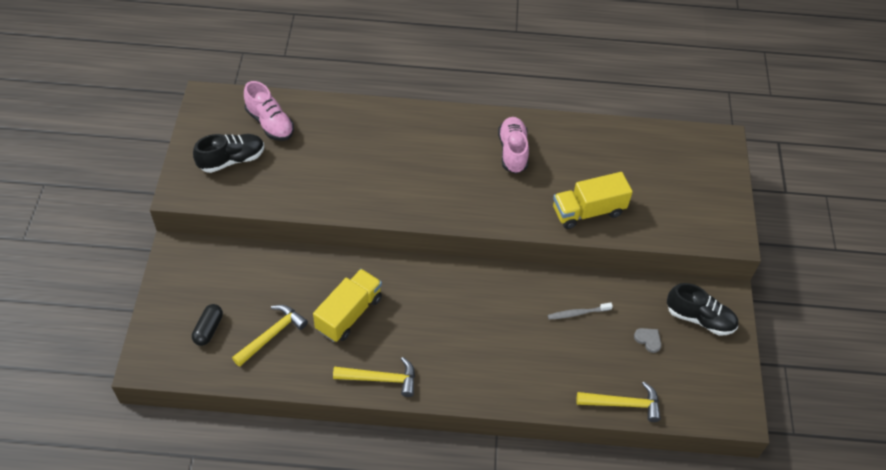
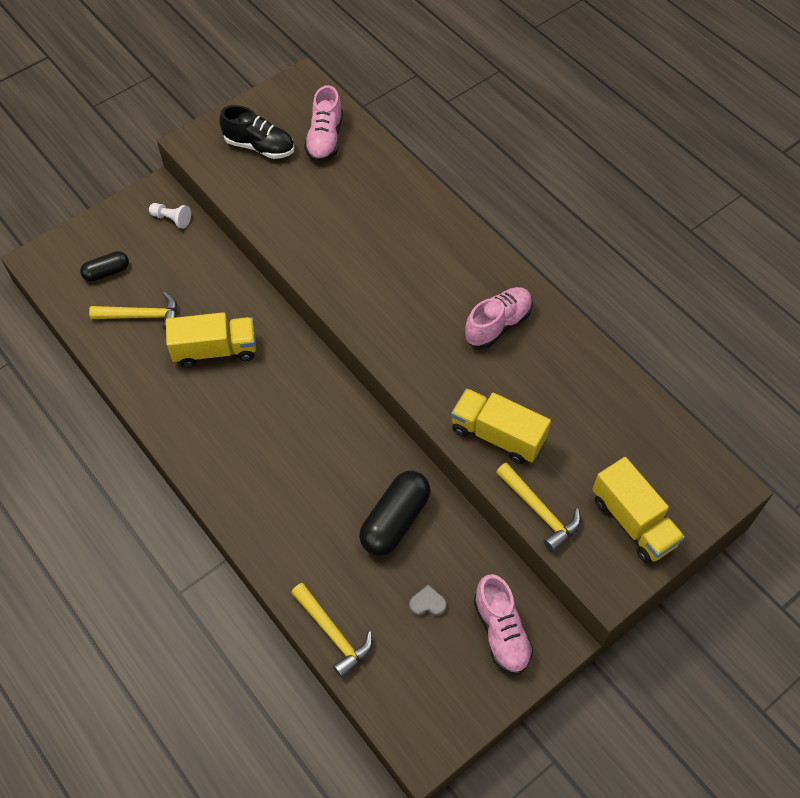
camera: 50 degrees right, 5 degrees up
(210, 259) = (172, 219): none -> white pawn
(381, 379) = (174, 423): yellow hammer -> yellow hammer (540, 511)
(577, 313) = (395, 520): grey toothbrush -> black capsule
(648, 340) = (427, 603): grey heart -> grey heart turned 90 degrees counterclockwise
(699, 318) = (501, 631): black shoe -> pink shoe
(704, 196) = (633, 521): none -> yellow truck

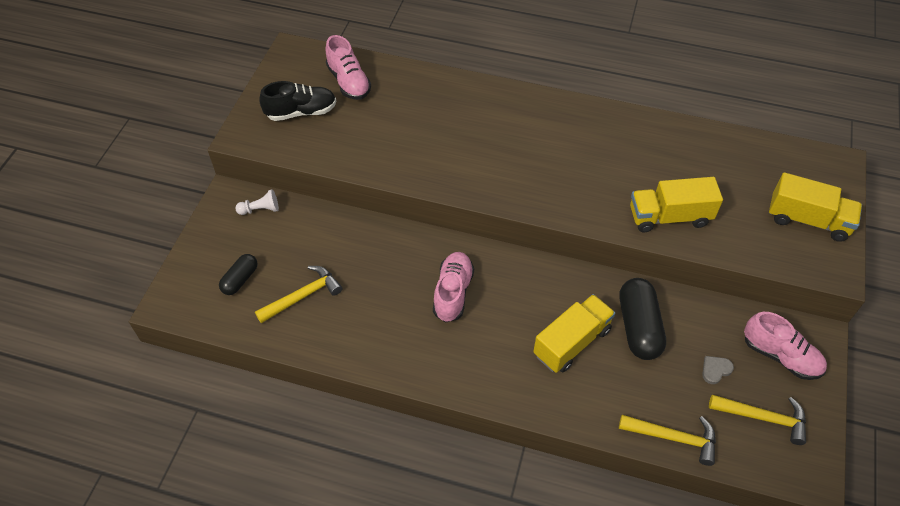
camera: 35 degrees left, 5 degrees down
(215, 350) = (388, 287): yellow truck -> yellow truck (572, 342)
(498, 324) = (597, 143): pink shoe -> pink shoe (453, 293)
(540, 511) = (746, 250): yellow hammer -> yellow hammer (763, 418)

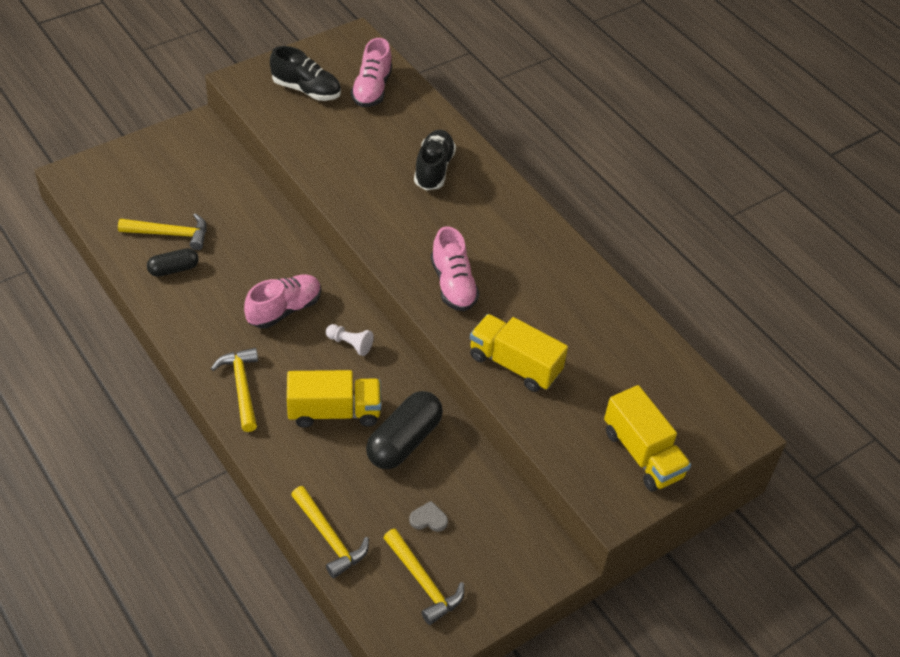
camera: 35 degrees right, 5 degrees down
(240, 279) = (139, 192): black capsule -> black capsule (173, 269)
(260, 209) = (210, 151): white pawn -> white pawn (350, 344)
(459, 113) = (434, 169): none -> black shoe
(490, 375) = (241, 387): none -> yellow hammer
(780, 356) = (500, 552): pink shoe -> pink shoe (453, 285)

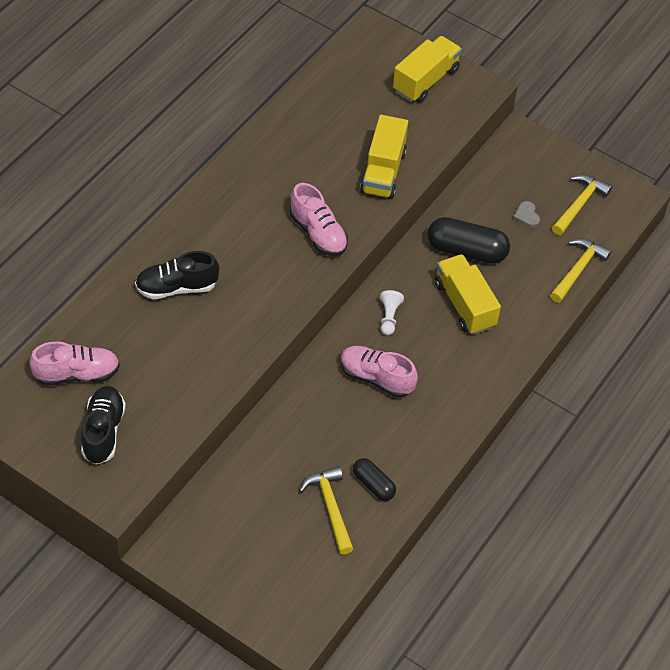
camera: 110 degrees left, 5 degrees up
(241, 387) = (476, 377): yellow hammer -> none
(453, 285) = (318, 233): pink shoe -> pink shoe turned 90 degrees clockwise

